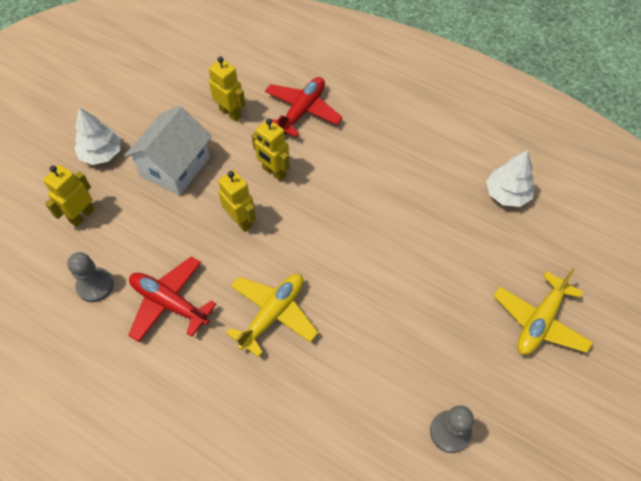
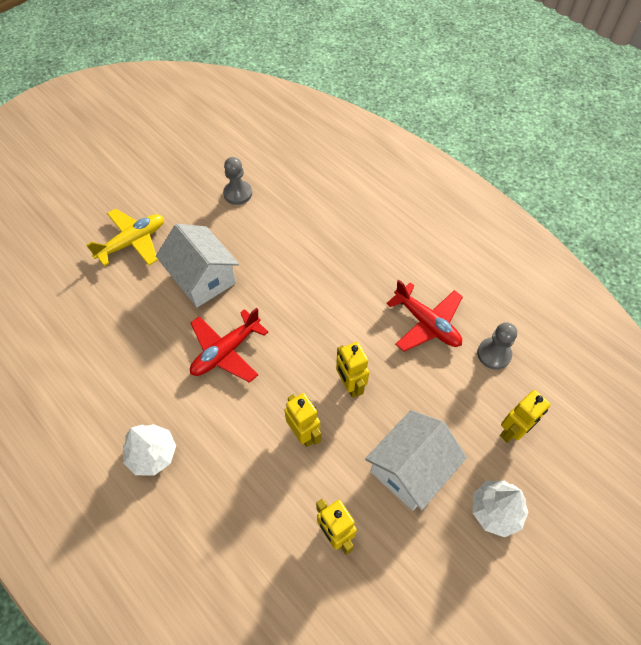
camera: 165 degrees left, 0 degrees up
(273, 314) = (340, 294): yellow plane -> none
(302, 111) = (247, 512): red plane -> red plane (226, 351)
(434, 295) = (203, 278): none -> white house
(507, 194) = (85, 350): white tree -> white tree (152, 454)

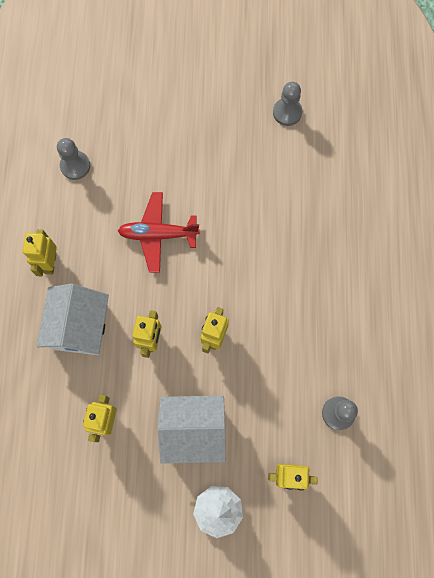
camera: 45 degrees right, 15 degrees up
(99, 360) = (75, 166): none -> grey pawn
(132, 242) = (174, 90): yellow plane -> none
(152, 454) = (50, 263): white tree -> yellow robot
(203, 278) = (195, 163): white house -> white house (80, 327)
(426, 323) = (315, 345): red plane -> none

